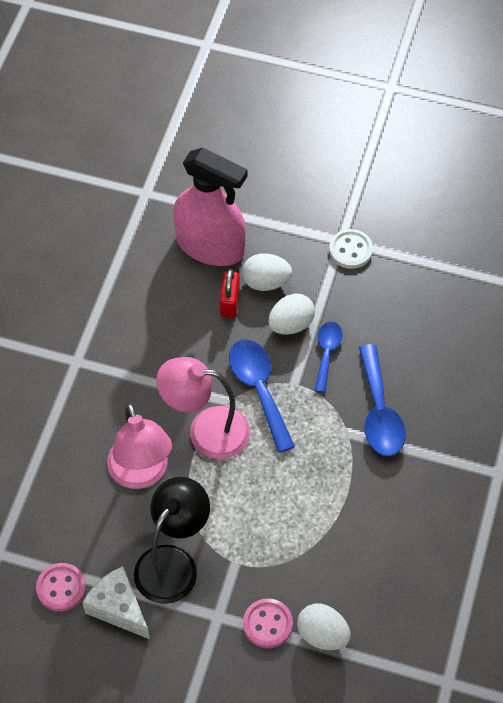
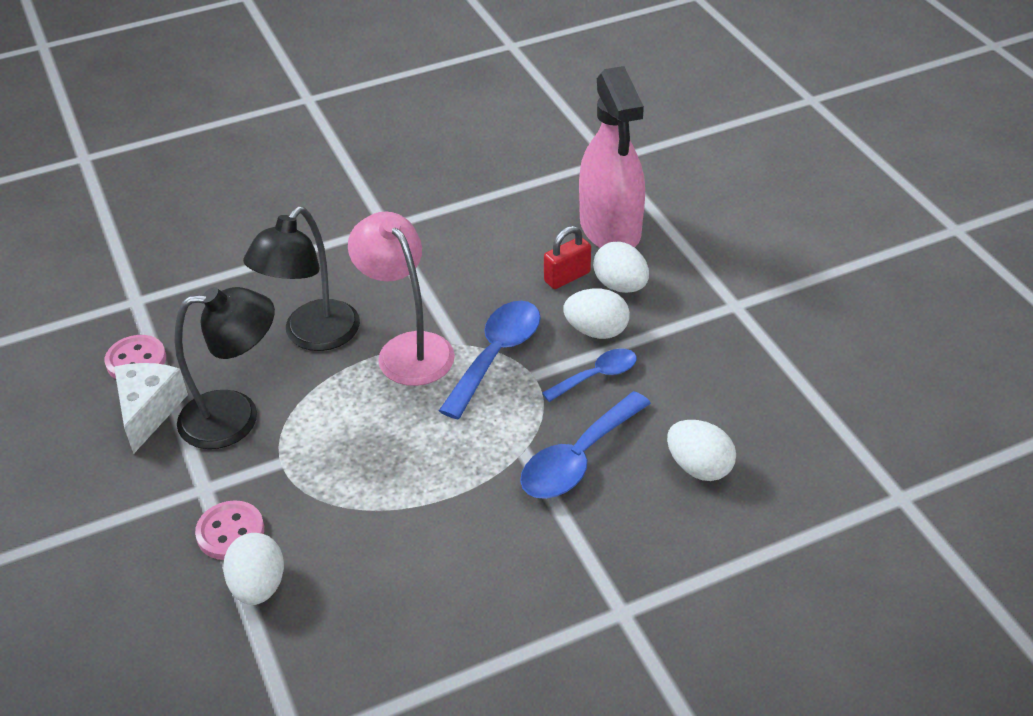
camera: 50 degrees right, 15 degrees down
(141, 474) = (313, 336): pink lamp -> black lamp
(350, 250) = (735, 318): white button -> none
(440, 361) = (699, 467): none -> white egg

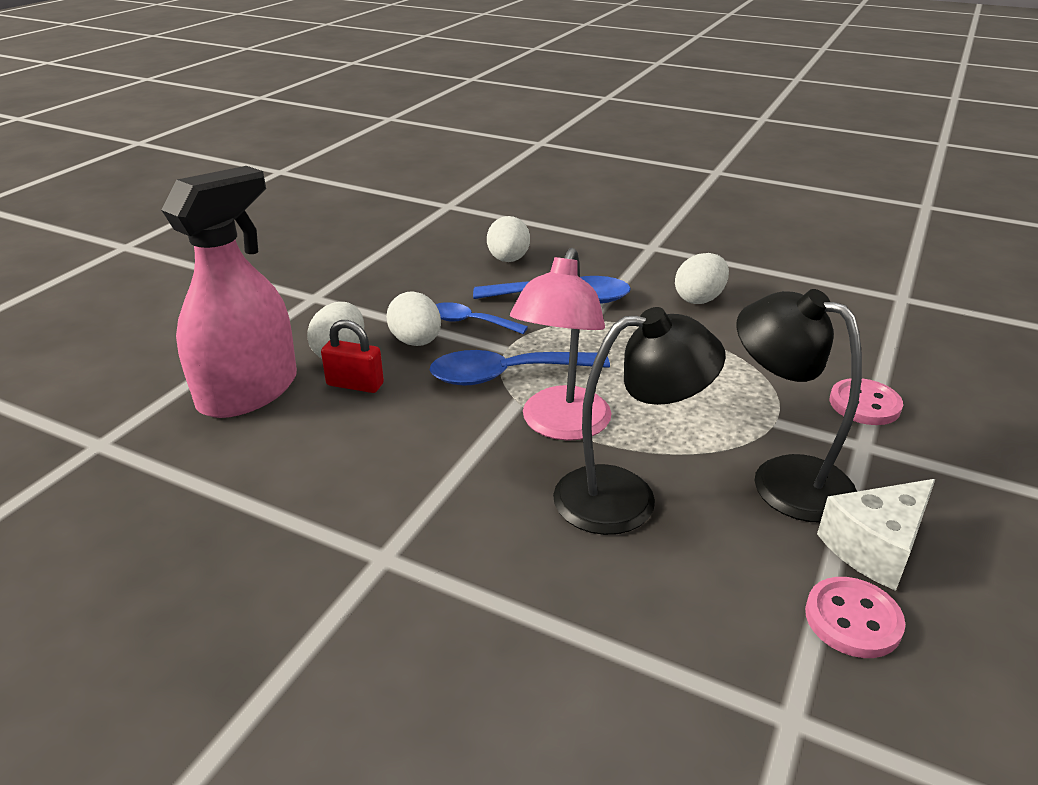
camera: 130 degrees left, 10 degrees down
(258, 586) = (868, 366): white egg -> white egg (699, 299)

